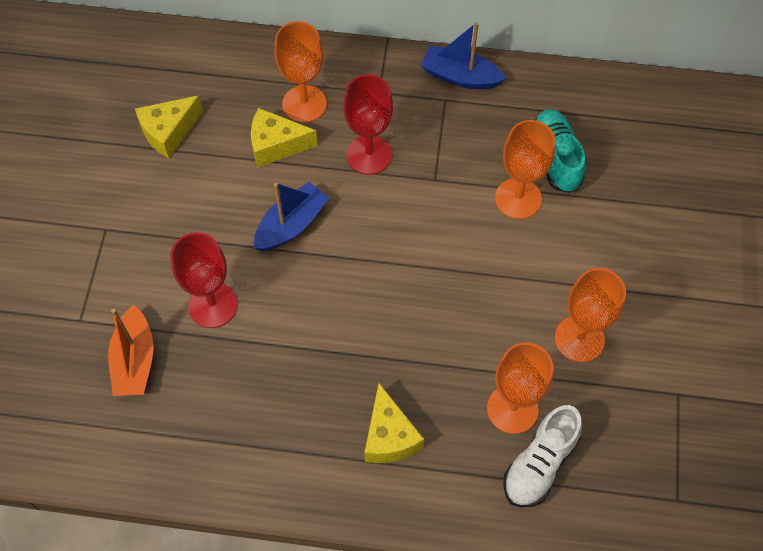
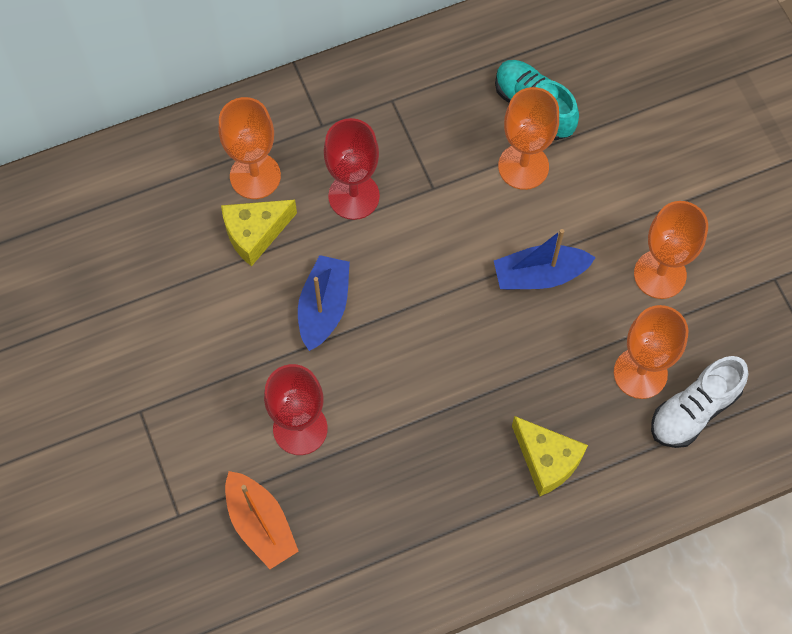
camera: 30 degrees left, 5 degrees up
(169, 132) = (136, 277): yellow cheese -> none
(460, 76) = (391, 68): blue boat -> blue boat (539, 275)
(539, 464) = (694, 410): white shoe -> white shoe turned 45 degrees clockwise

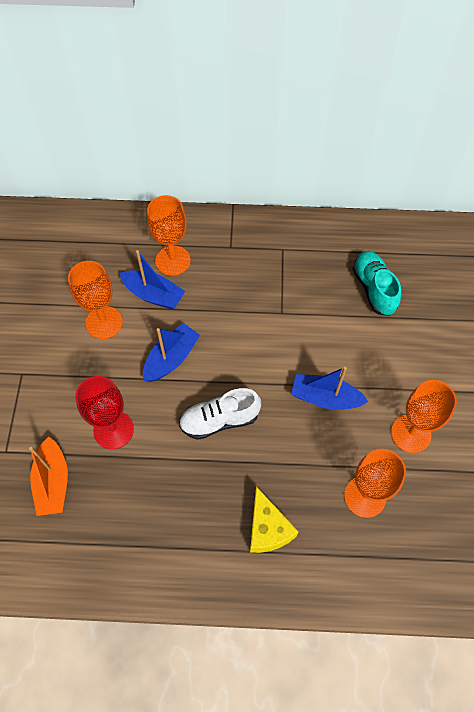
camera: 25 degrees right, 5 degrees down
(255, 234) = (153, 295): yellow cheese -> blue boat
(354, 196) = (227, 297): red goblet -> none
(523, 166) = (348, 323): orange goblet -> orange goblet (104, 322)
(694, 410) = (392, 541): white shoe -> white shoe (219, 420)

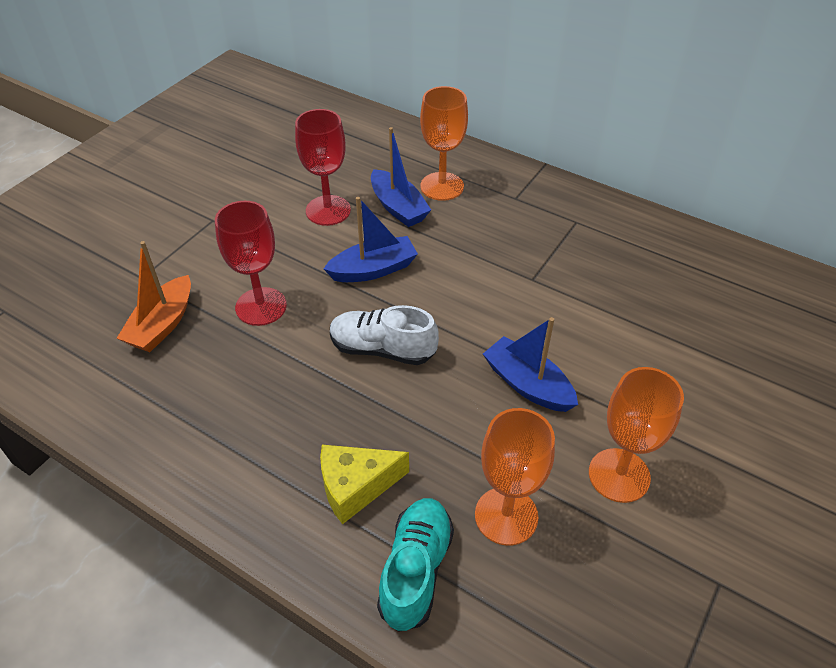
camera: 30 degrees right, 15 degrees down
(104, 322) = (328, 210): orange goblet -> red goblet
(268, 528) = (356, 487): yellow cheese -> yellow cheese turned 60 degrees clockwise
(374, 289) = (668, 301): turquoise shoe -> turquoise shoe (415, 570)

